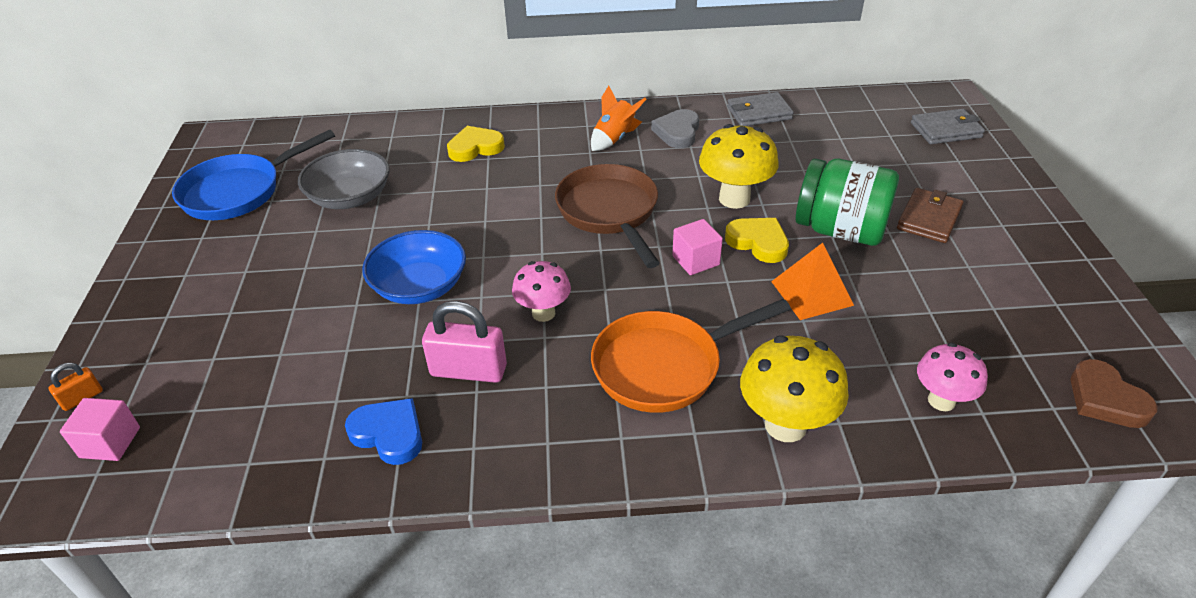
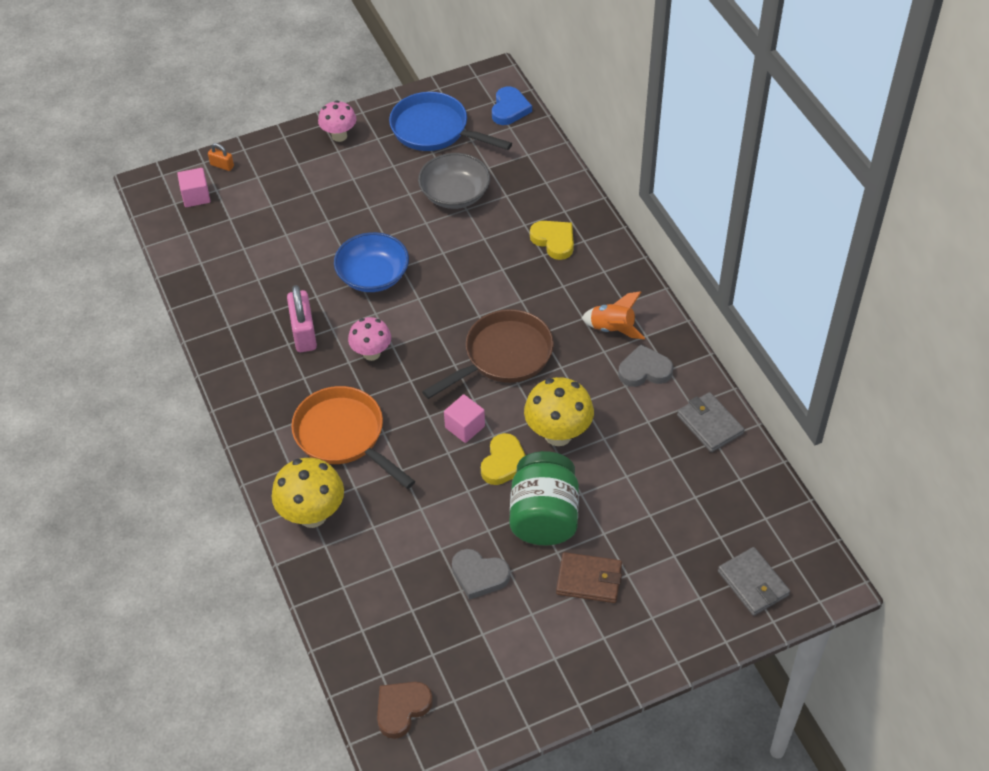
camera: 70 degrees right, 10 degrees up
(389, 434) = (240, 315): blue heart -> blue heart (509, 109)
(812, 293) = (454, 509): orange pyramid -> none
(911, 293) = (479, 575): none -> grey heart
(941, 400) = (365, 604): pink mushroom -> pink mushroom (339, 136)

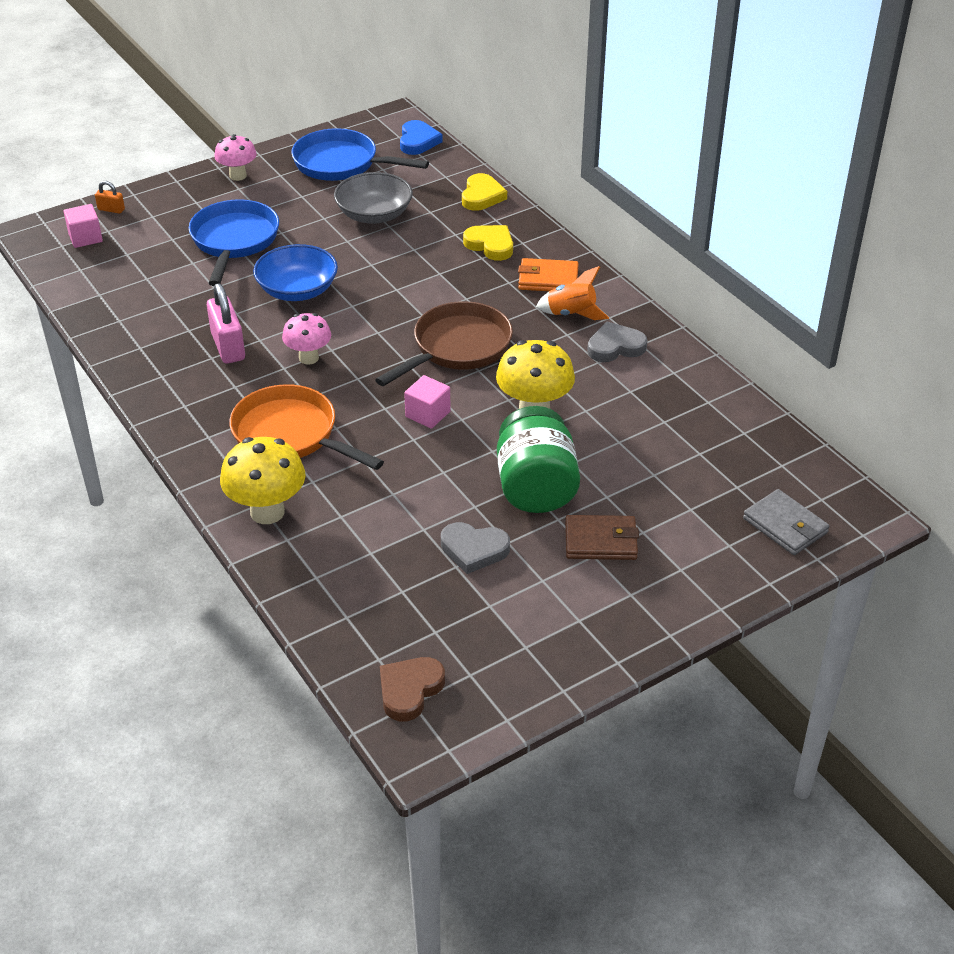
camera: 10 degrees left, 10 degrees down
(325, 213) = (234, 241): none -> blue pan
(504, 462) = (479, 442): yellow heart -> yellow heart (482, 196)
(599, 286) = (548, 279): none -> orange wallet
(709, 424) = (698, 387): grey wallet -> none

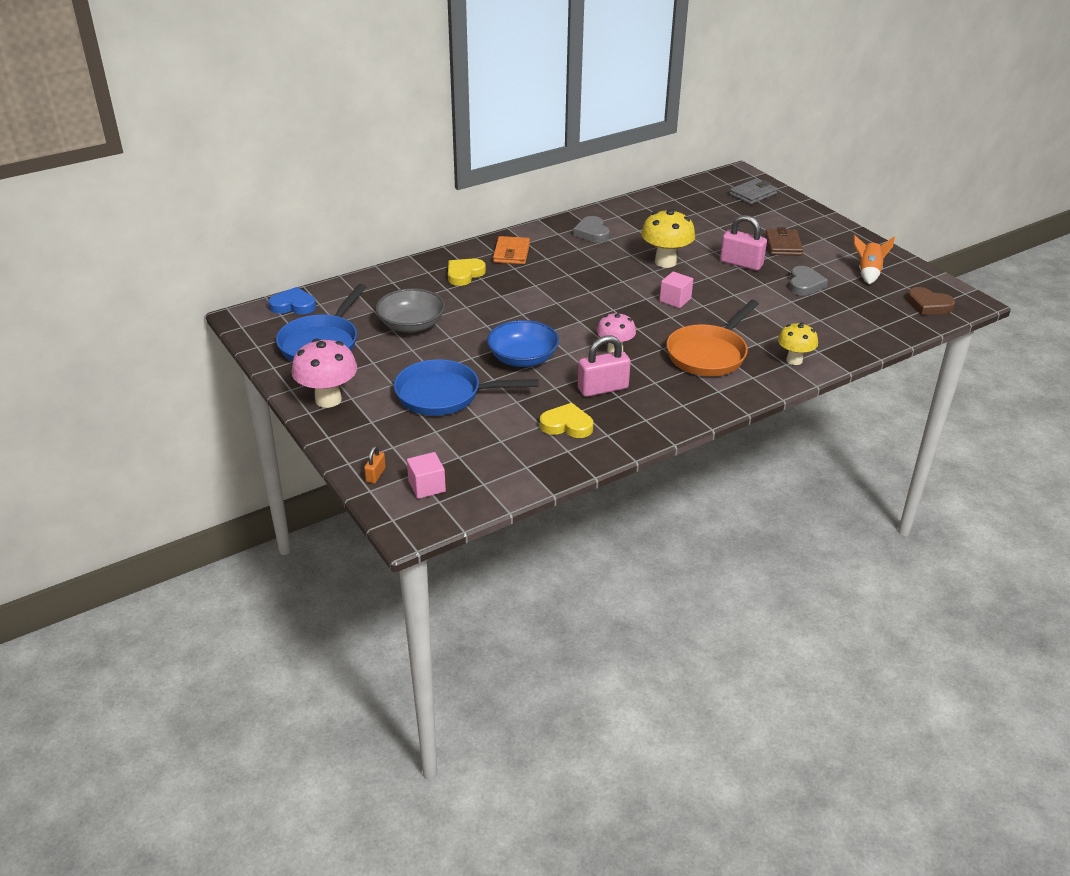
camera: 90 degrees left, 5 degrees down
(238, 176) = (328, 399): pink mushroom -> pink mushroom, size x1.54
(267, 512) = (794, 360): yellow mushroom -> yellow mushroom, size x0.65
(457, 348) = (597, 288): brown pan -> none
(482, 196) = (392, 277): yellow heart -> yellow heart (567, 425)
(535, 487) = (741, 263): green jar -> pink padlock
(571, 314) = (554, 246): orange rocket -> orange rocket (868, 273)

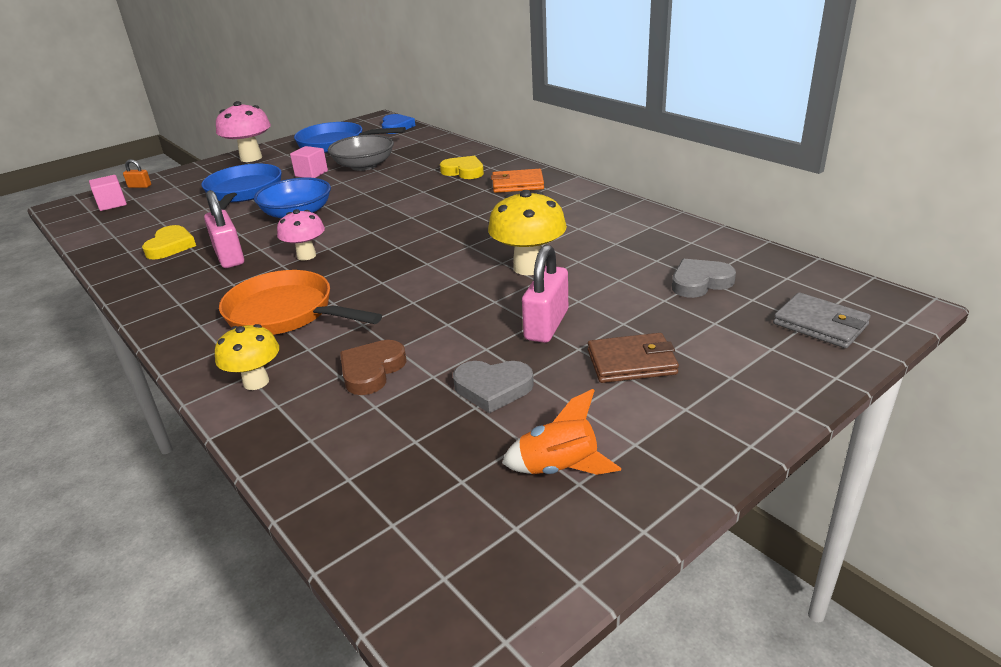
camera: 85 degrees right, 5 degrees down
(592, 233) = (590, 217): grey heart -> grey heart (700, 282)
(675, 300) = (425, 281): pink cube -> pink cube (311, 174)
(928, 305) = (437, 560): brown heart -> brown heart (372, 371)

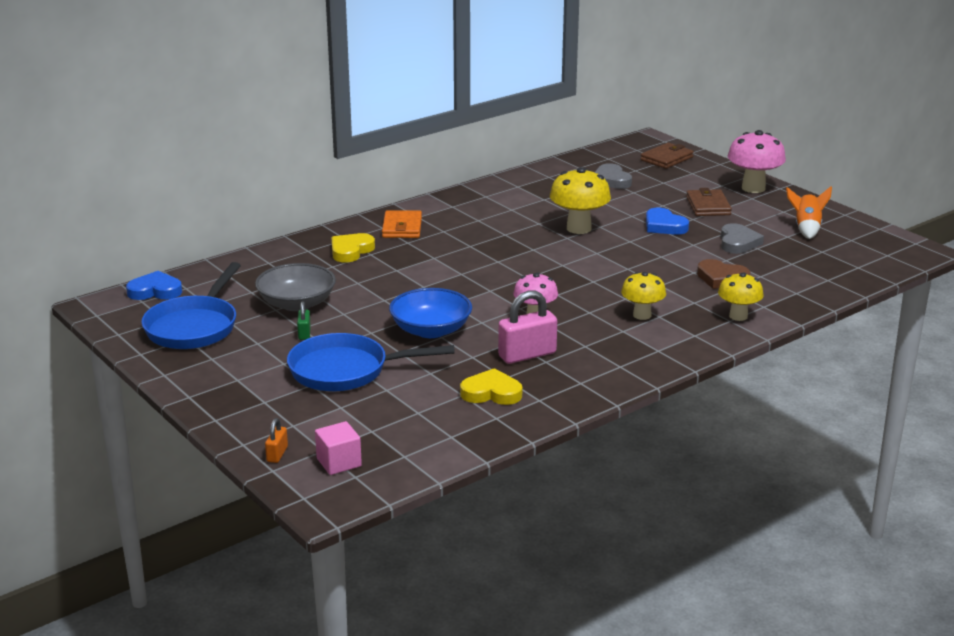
camera: 90 degrees left, 5 degrees down
(251, 158) = (210, 382): pink mushroom -> pink mushroom (753, 188)
(286, 313) = (642, 315): orange pan -> yellow mushroom
(311, 174) = (304, 333): pink cube -> green padlock
(546, 325) = (664, 226): pink padlock -> blue heart
(820, 324) = (666, 159): grey wallet -> brown wallet

